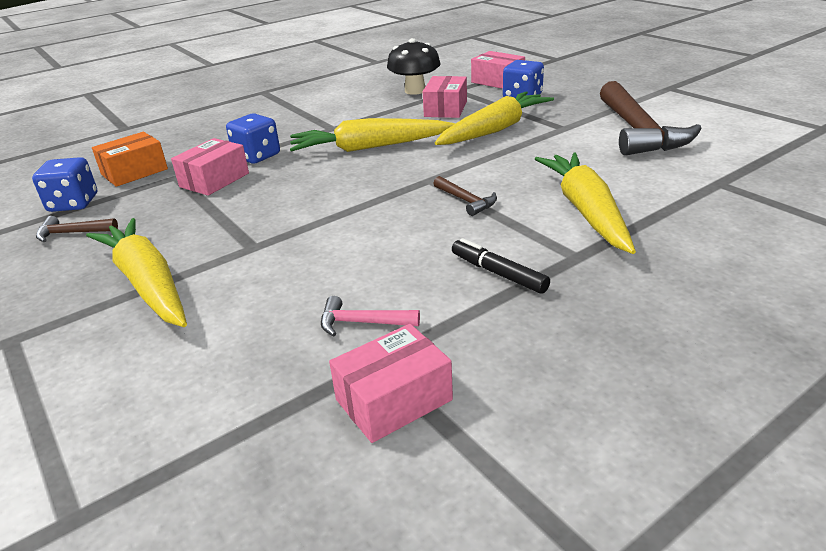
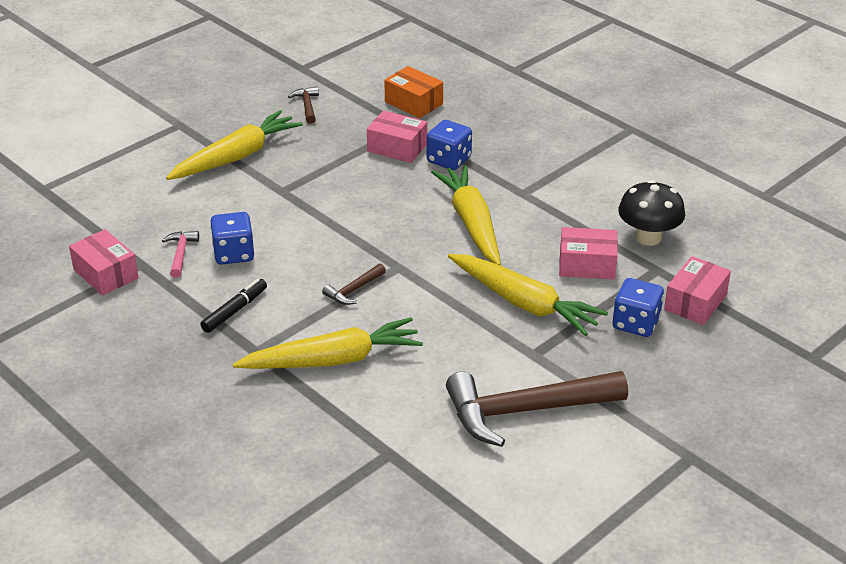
camera: 80 degrees right, 5 degrees up
(73, 203) = (355, 91): blue dice -> blue dice (234, 254)

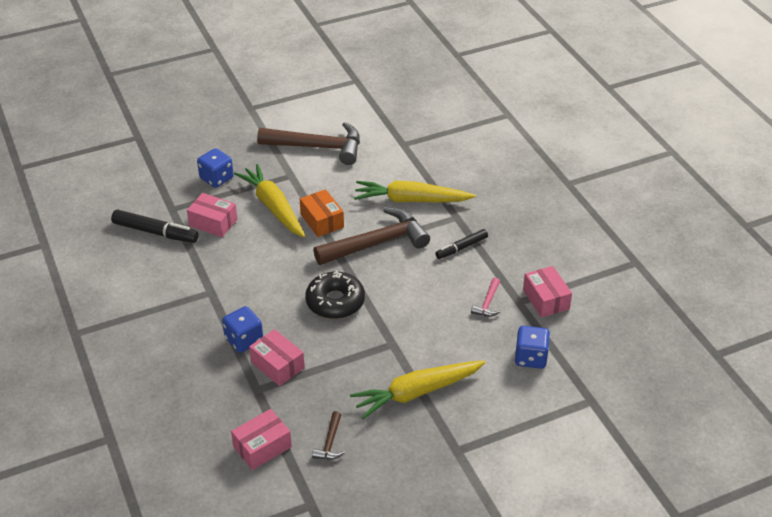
camera: 160 degrees left, 5 degrees up
(234, 254) = (449, 293): blue dice -> blue dice (530, 357)
(353, 290) = (377, 243): brown hammer -> brown hammer, size x2.33
(370, 215) = (335, 302): none -> black donut
(413, 103) = (232, 418): orange box -> orange box (322, 221)
(471, 223) = (266, 275): yellow carrot -> none
(648, 237) = (155, 232): black mushroom -> black marker
(695, 302) = (169, 182): pink box -> pink box (262, 447)

